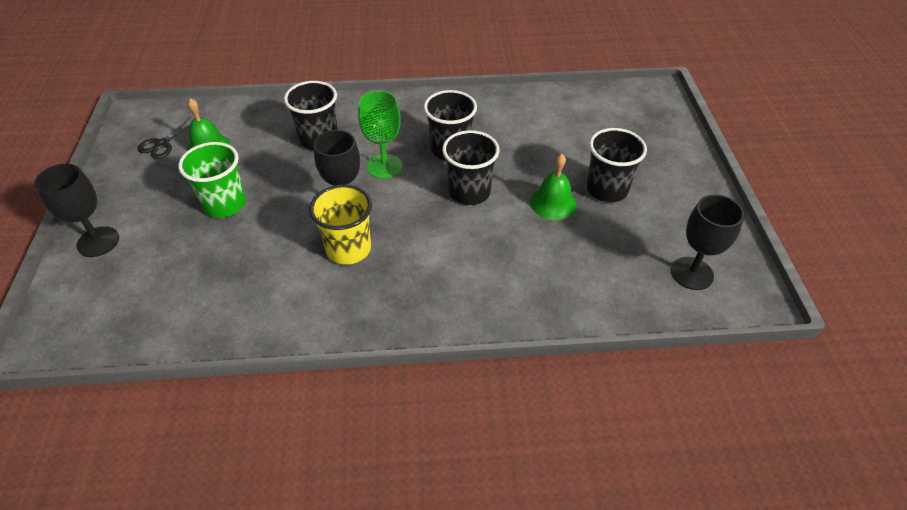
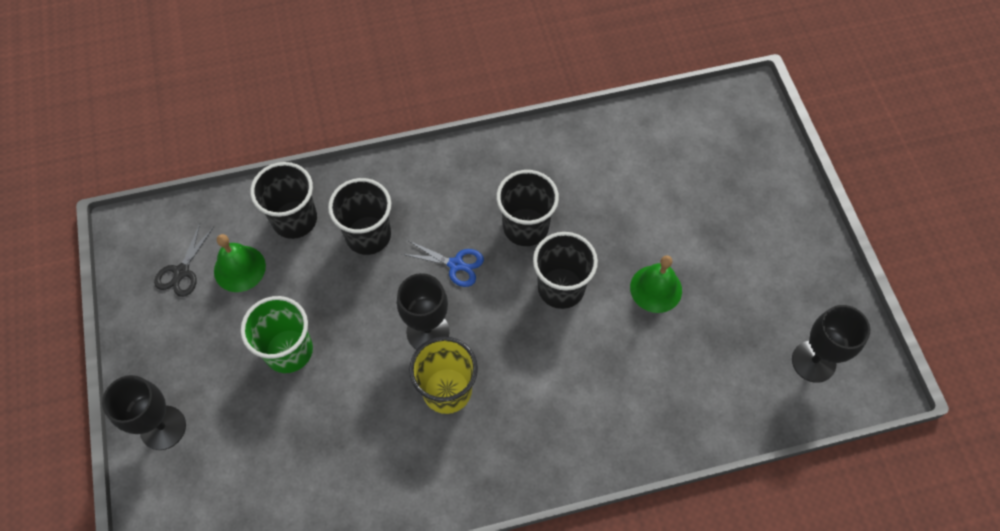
camera: 10 degrees left, 15 degrees up
(384, 166) = (456, 264): green goblet -> blue scissors
(607, 189) = (711, 260): black cup -> black cup (294, 219)

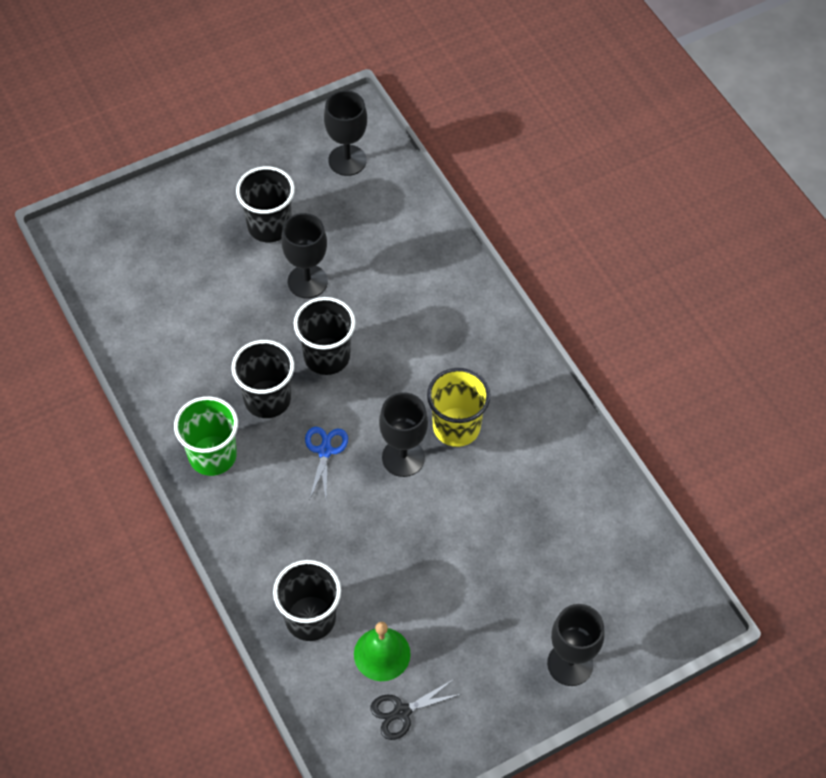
camera: 105 degrees left, 5 degrees down
(181, 272) = (401, 712): black scissors -> black scissors turned 150 degrees clockwise
(289, 351) = (458, 575): green cup -> green cup (212, 455)
(368, 235) = (311, 540): black cup -> black cup (269, 226)
(656, 288) = (307, 281): green bell -> black goblet

